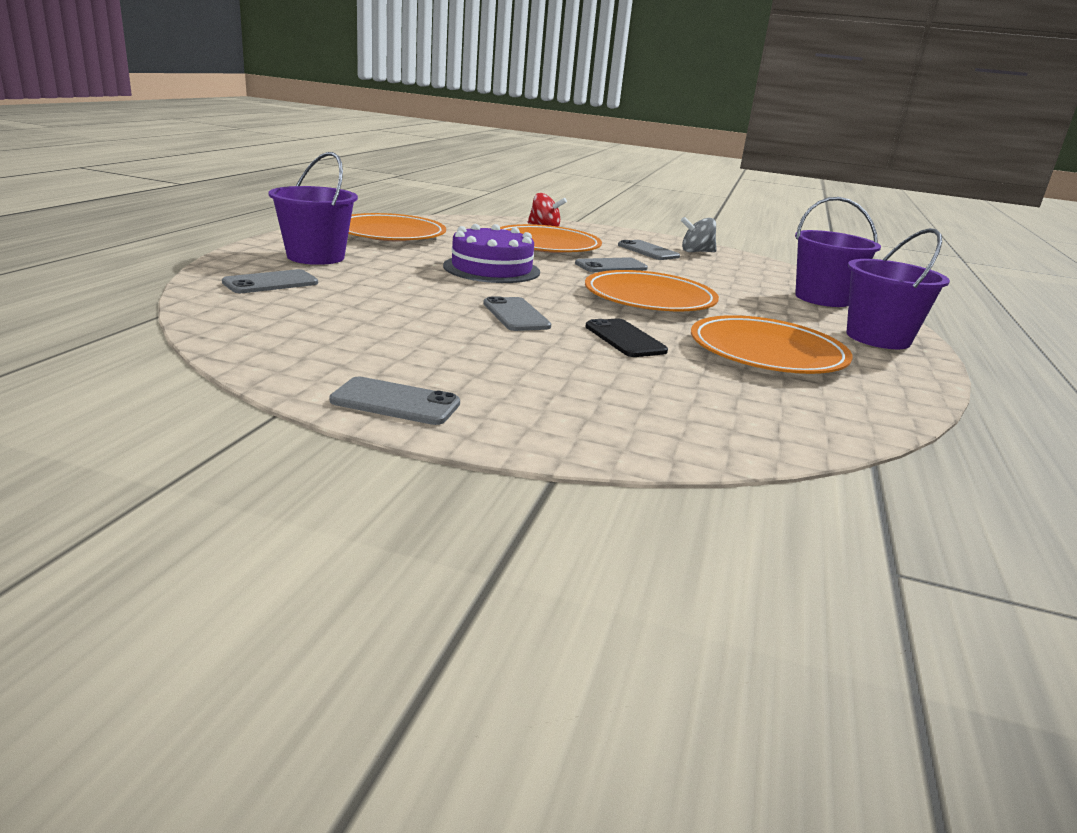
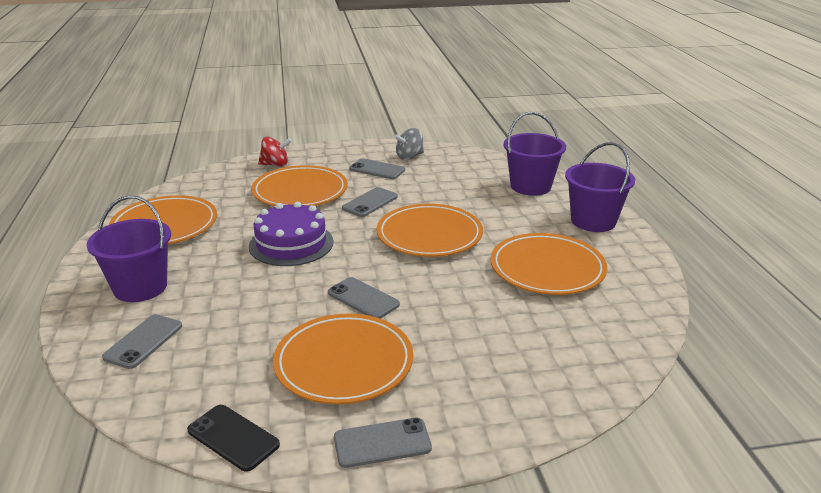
camera: 25 degrees left, 5 degrees up
(435, 344) = (344, 363): none -> orange plate
(624, 339) = (455, 294): black phone -> black phone (233, 438)

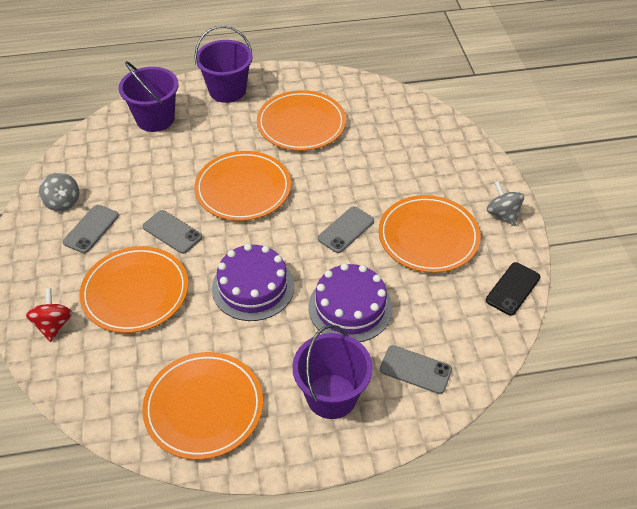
camera: 90 degrees left, 20 degrees up
(246, 300) = (350, 307): none -> purple cake
(382, 443) = (502, 214): grey phone -> grey spinning top

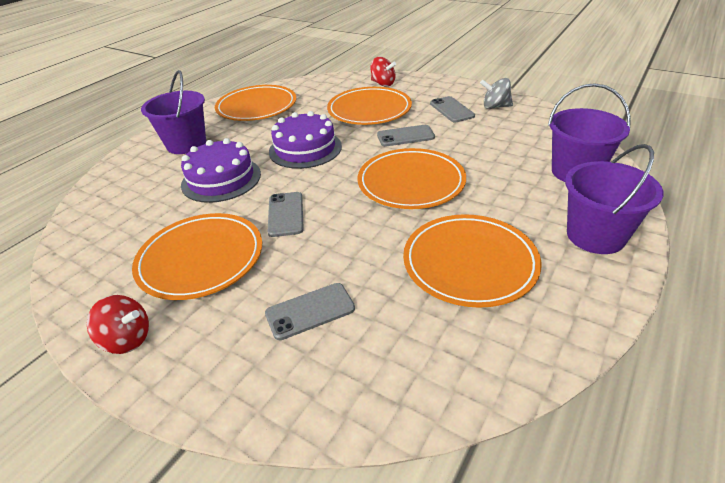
camera: 135 degrees right, 10 degrees down
(415, 369) = (136, 181): grey phone -> grey phone (310, 311)
(502, 214) = (127, 339): grey spinning top -> red spinning top
(513, 289) = (75, 274): black phone -> none

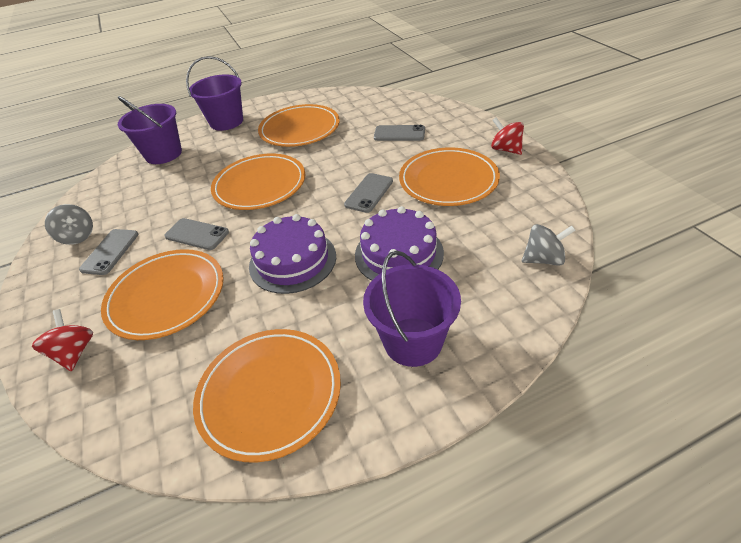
camera: 145 degrees left, 5 degrees up
(90, 215) = (543, 259): none -> grey spinning top

